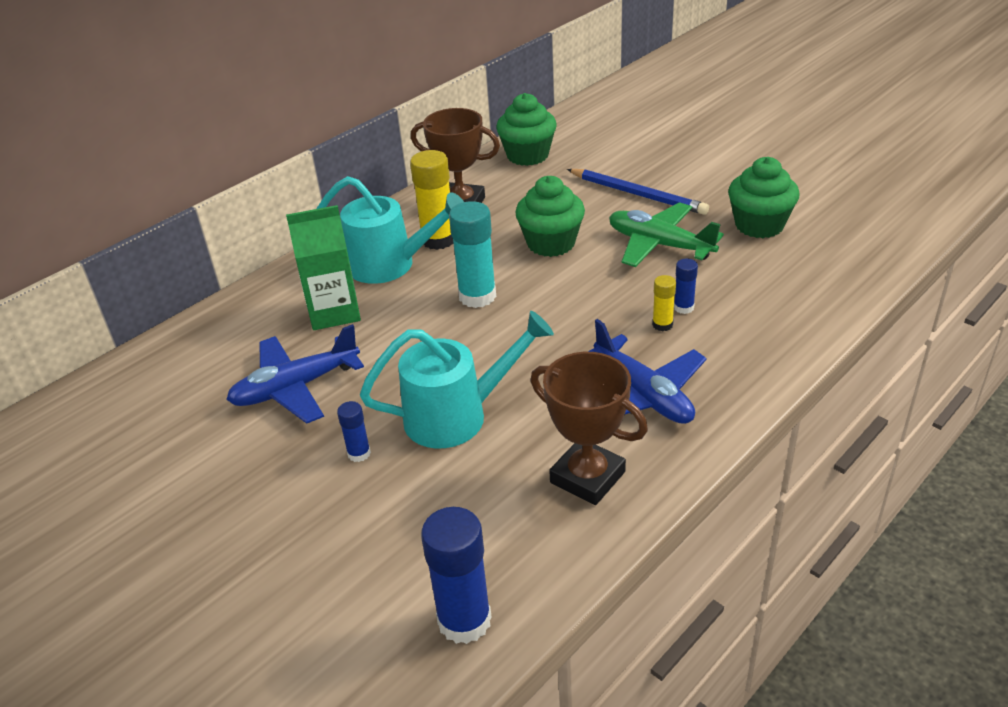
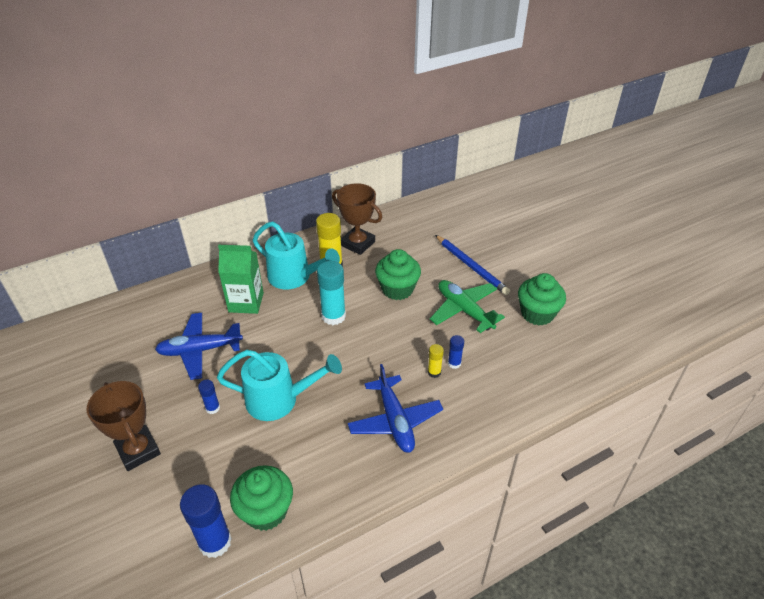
camera: 15 degrees right, 5 degrees up
(527, 155) = (417, 216): green cupcake -> green cupcake (266, 511)
(587, 477) = (332, 469): brown trophy -> brown trophy (138, 450)

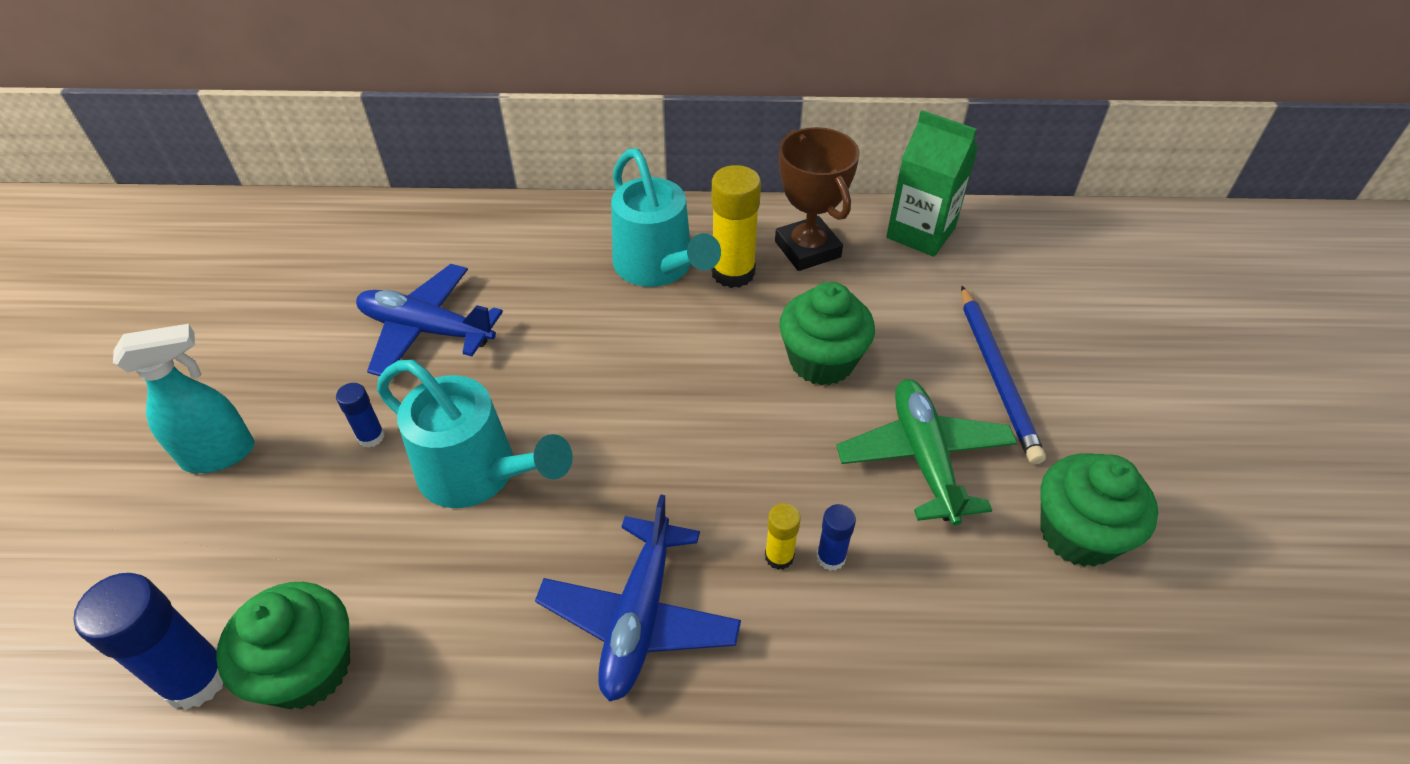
camera: 30 degrees right, 5 degrees up
(138, 450) = (220, 454): brown trophy -> turquoise spray bottle
(246, 302) = (552, 279): green carton -> green carton (920, 233)
(333, 316) = (673, 363): turquoise glue stick -> none

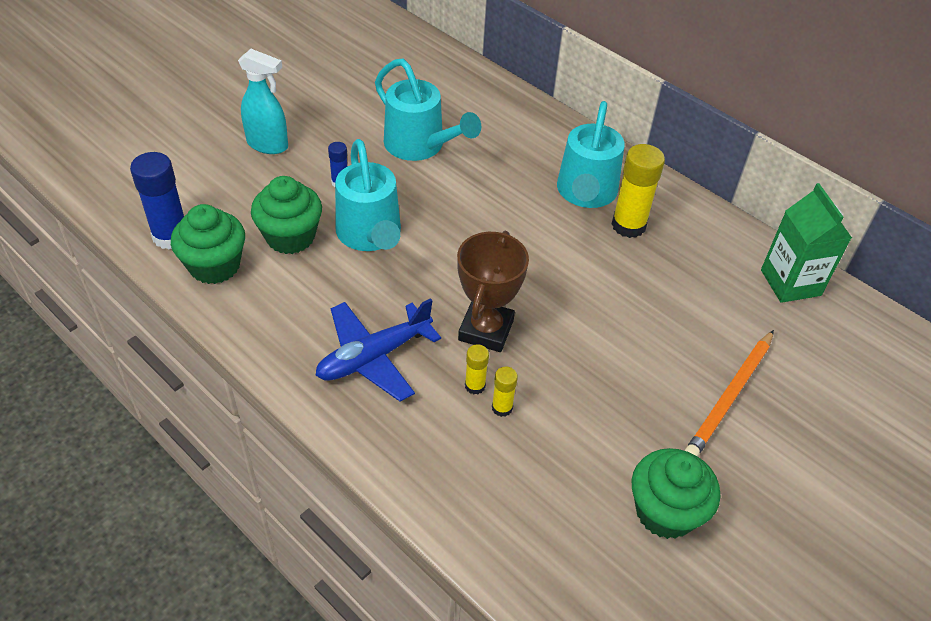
camera: 40 degrees right, 0 degrees up
(427, 330) = (420, 146): blue plane -> turquoise watering can
(807, 249) = (695, 242): brown trophy -> brown trophy (486, 330)
(821, 361) = (622, 310): green cupcake -> green cupcake (290, 237)
(831, 557) = (502, 408): blue glue stick -> yellow glue stick
(924, 458) = (620, 403): green plane -> none
(997, 375) = (730, 397): blue pencil -> orange pencil

